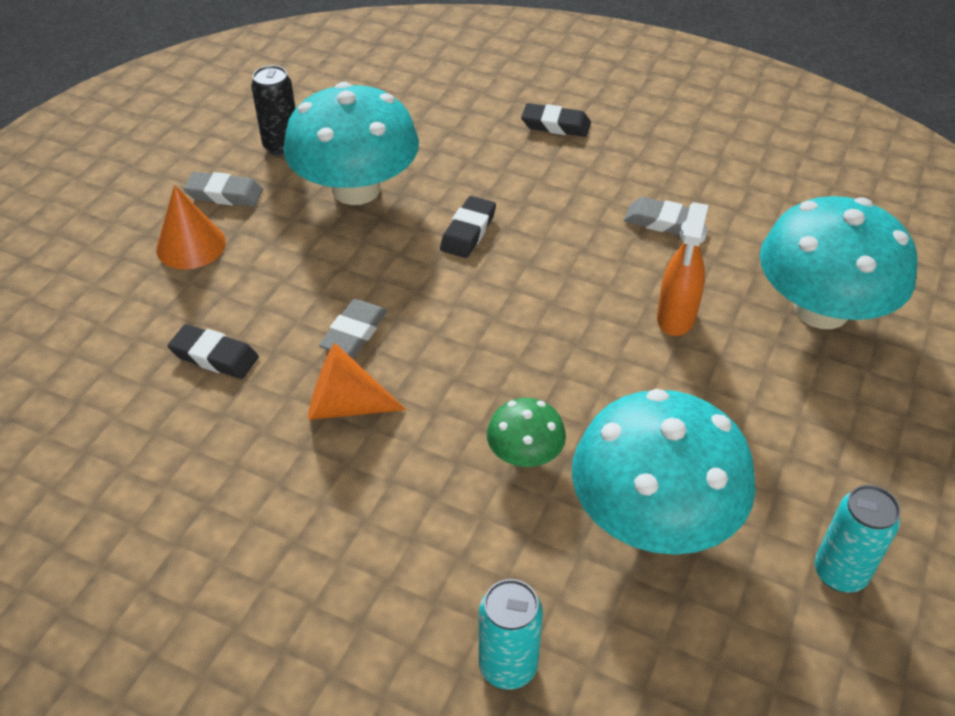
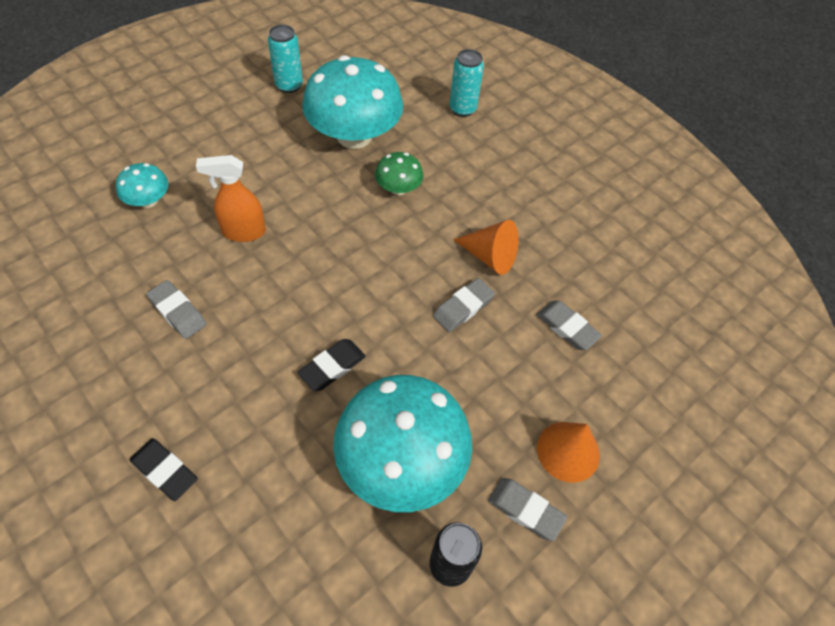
camera: 160 degrees left, 10 degrees up
(214, 356) = (567, 327): black eraser -> grey eraser
(675, 318) = (243, 232): orange spray bottle -> orange spray bottle turned 135 degrees counterclockwise
(821, 309) = (148, 200): turquoise mushroom -> turquoise mushroom, size x0.47

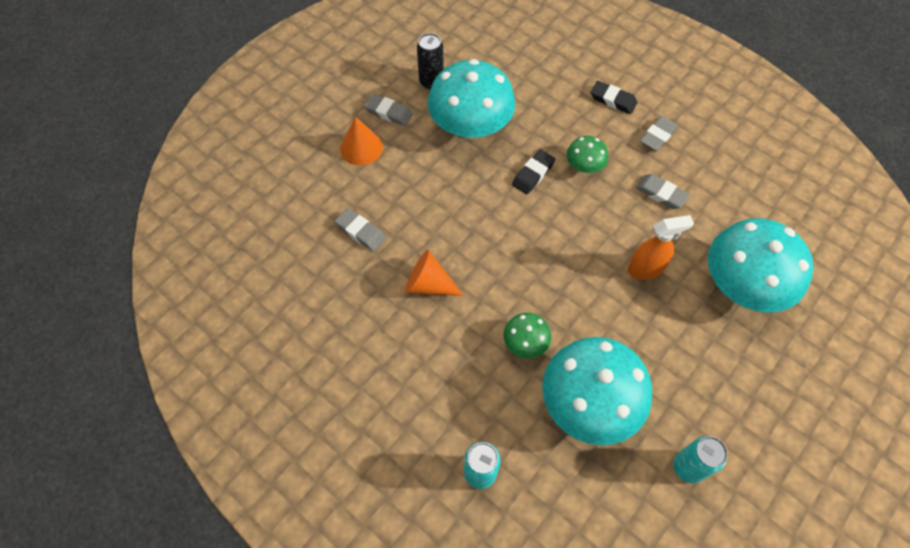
camera: 175 degrees right, 5 degrees up
(148, 200) = (742, 284): turquoise mushroom -> turquoise mushroom, size x2.13
(258, 367) = (584, 166): none -> green mushroom
(463, 307) = (445, 234): grey eraser -> grey eraser (657, 136)

